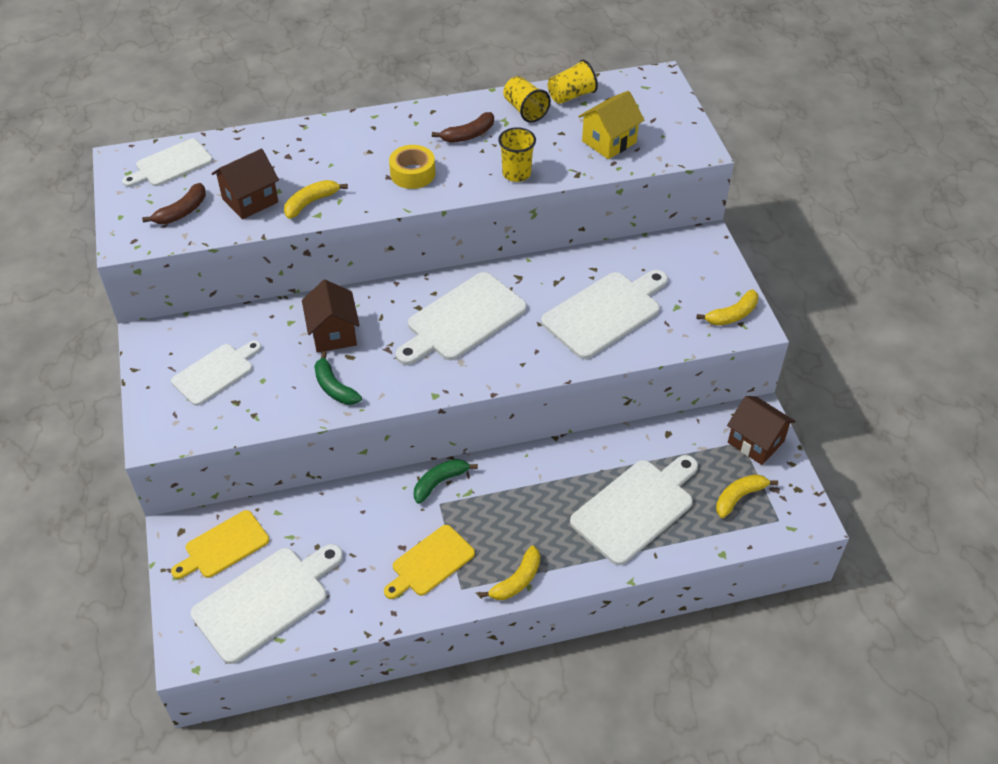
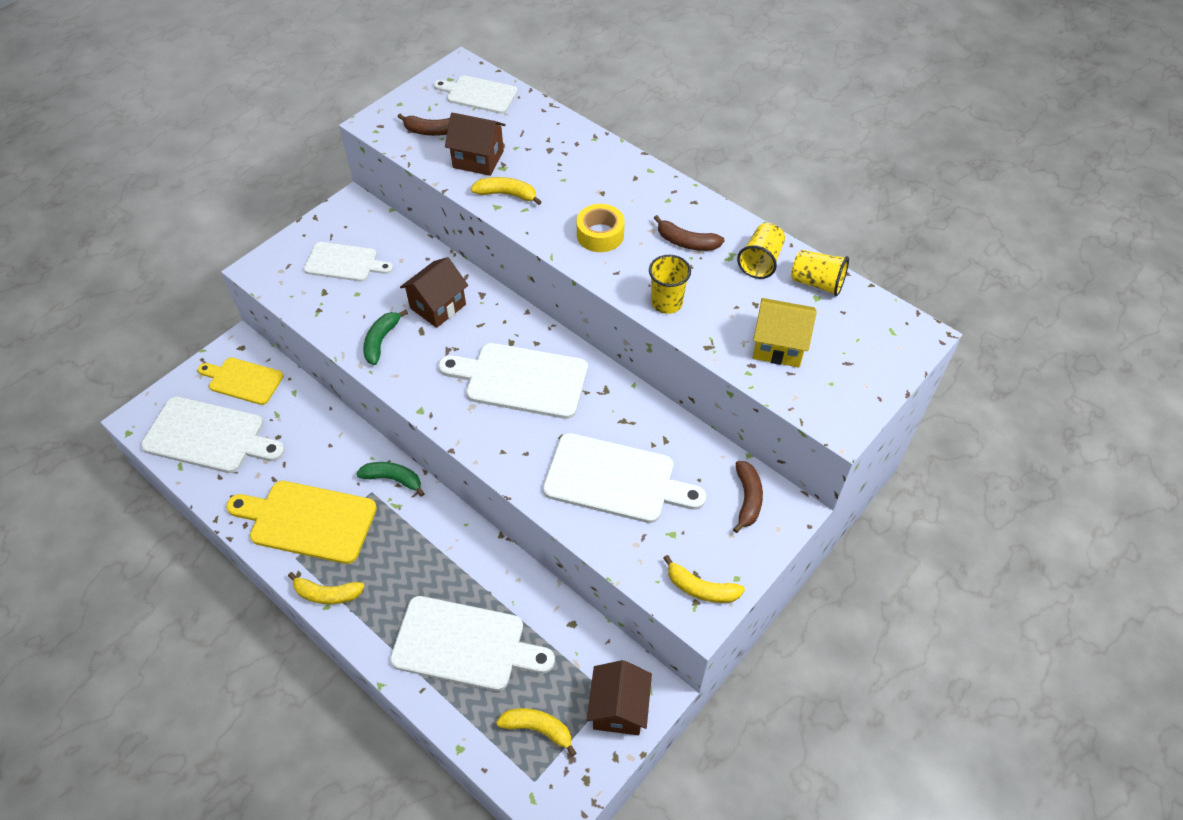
camera: 55 degrees right, 5 degrees up
(430, 562) = (308, 521): yellow cutting board -> yellow cutting board, size x1.57
(680, 254) = (747, 499): none -> brown banana

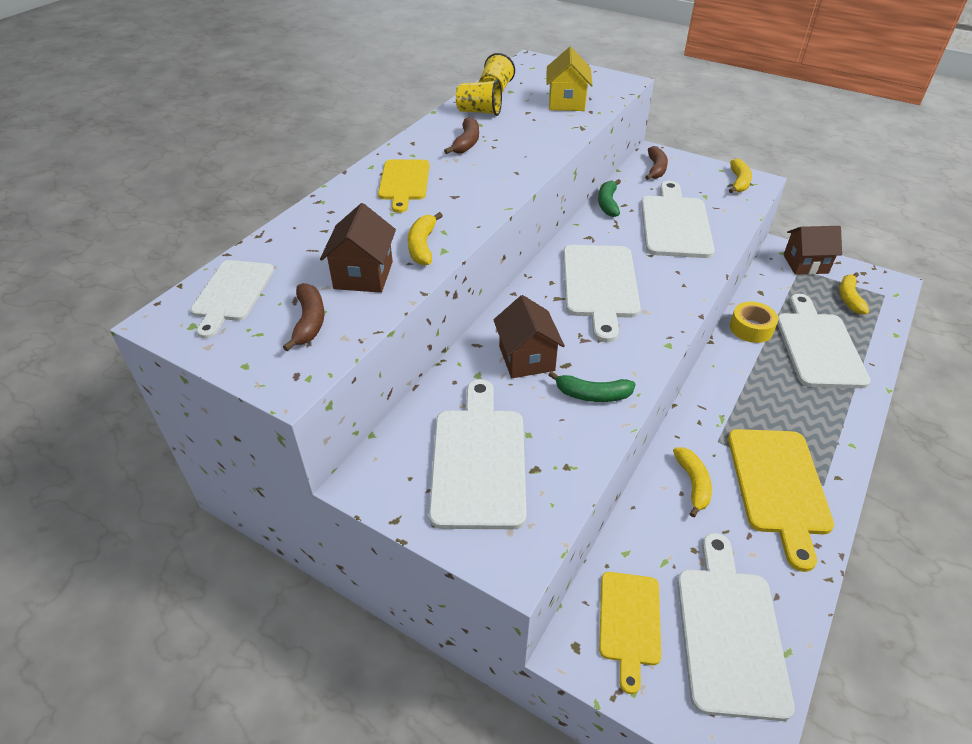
camera: 100 degrees left, 10 degrees down
(327, 594) = (840, 448): yellow banana -> yellow banana (693, 484)
(344, 263) = (479, 460): white cutting board -> white cutting board, size x1.57
(393, 479) = (695, 427): green banana -> green banana (608, 203)
(438, 306) = (526, 358): brown house -> brown house turned 45 degrees clockwise
(600, 235) = (469, 184): yellow tape -> yellow tape (751, 328)
(614, 190) = (404, 182): none -> yellow cutting board
(666, 303) = (543, 147): yellow cup -> none
(747, 499) = (656, 169): brown banana -> brown banana turned 105 degrees clockwise

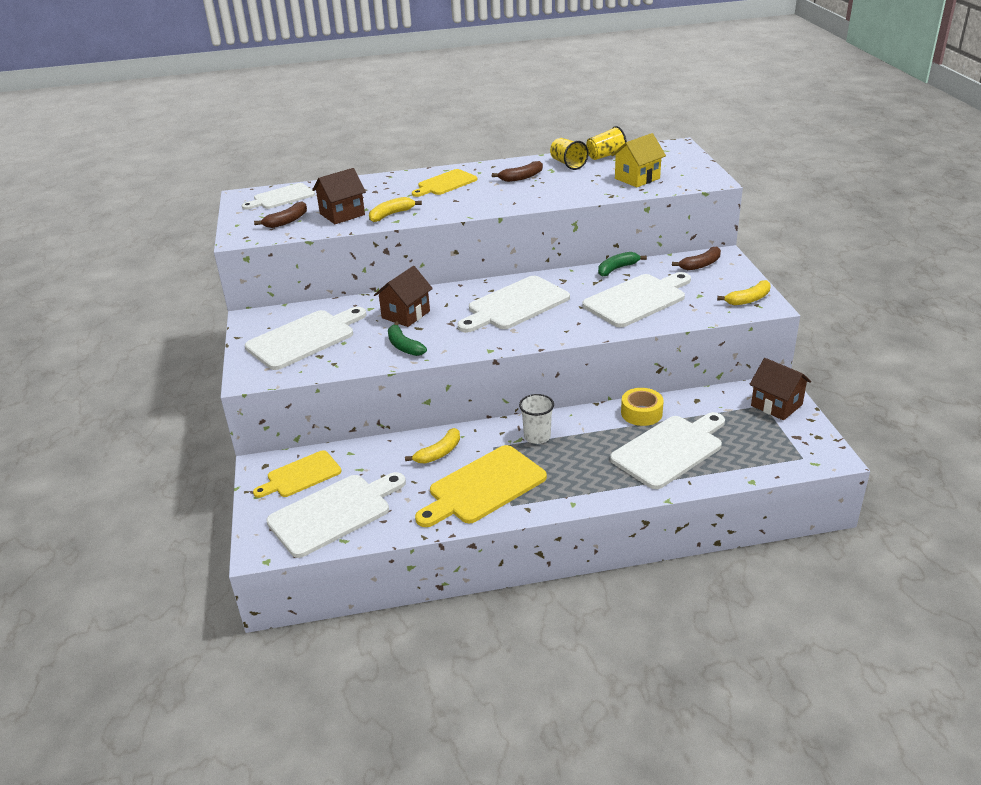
camera: 50 degrees right, 10 degrees down
(728, 404) = (537, 436): none -> white cup
(849, 298) = (764, 442): yellow banana -> none

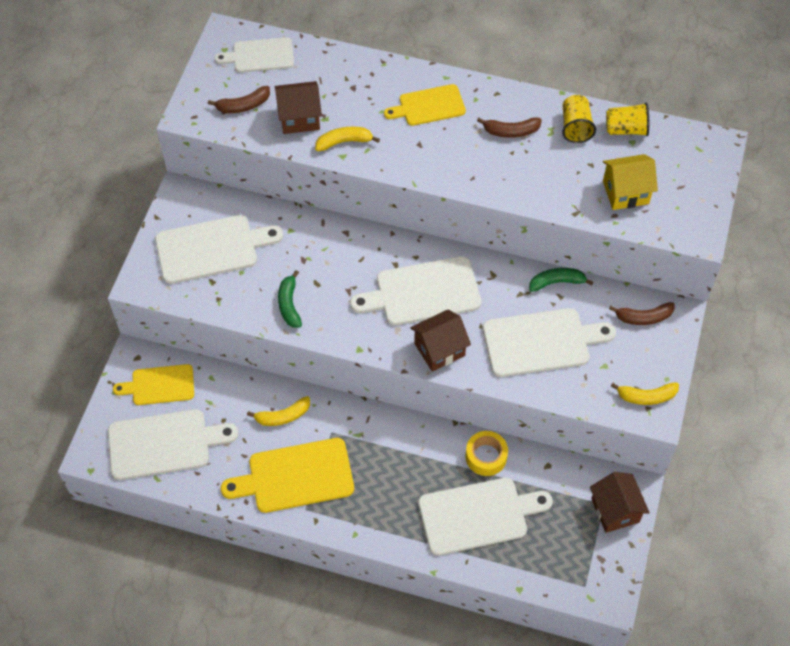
camera: 25 degrees right, 25 degrees up
(405, 314) = (316, 257): brown house -> brown house (439, 349)
(537, 436) = (376, 439): white cup -> none

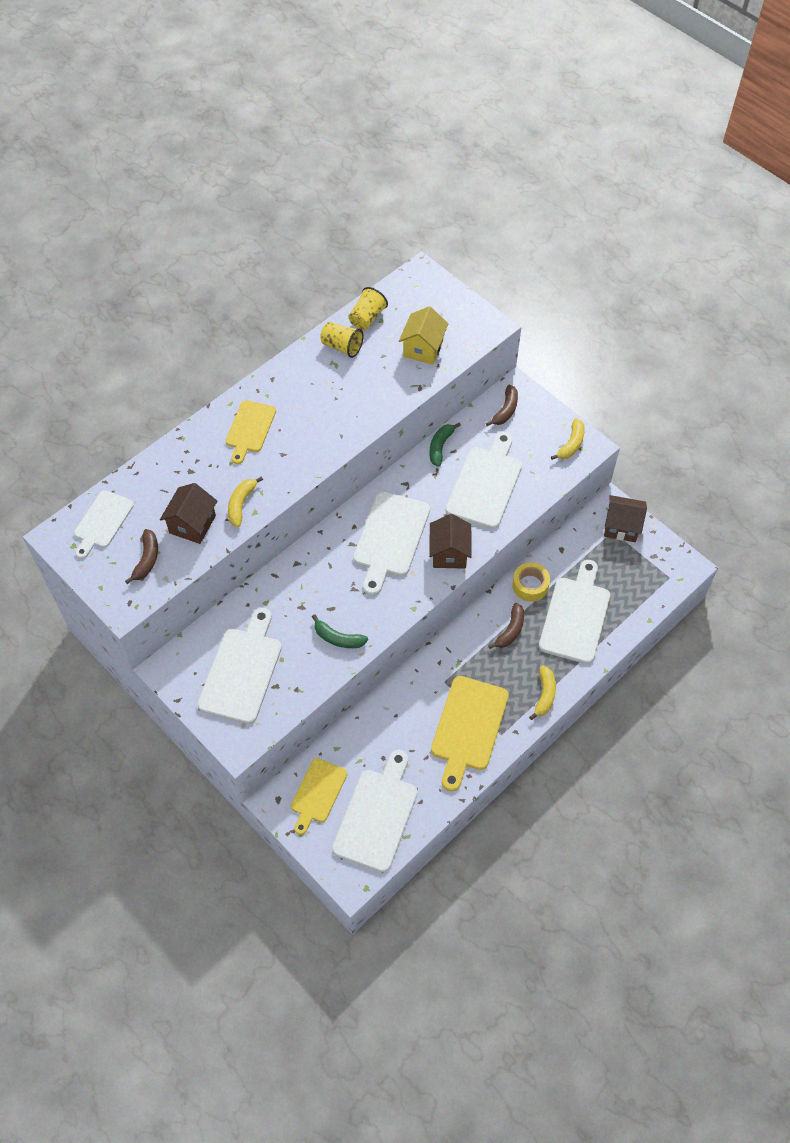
camera: 60 degrees left, 0 degrees up
(283, 416) = (407, 710): yellow banana -> yellow banana (544, 695)
(511, 131) = (315, 388): brown banana -> brown banana (510, 630)

